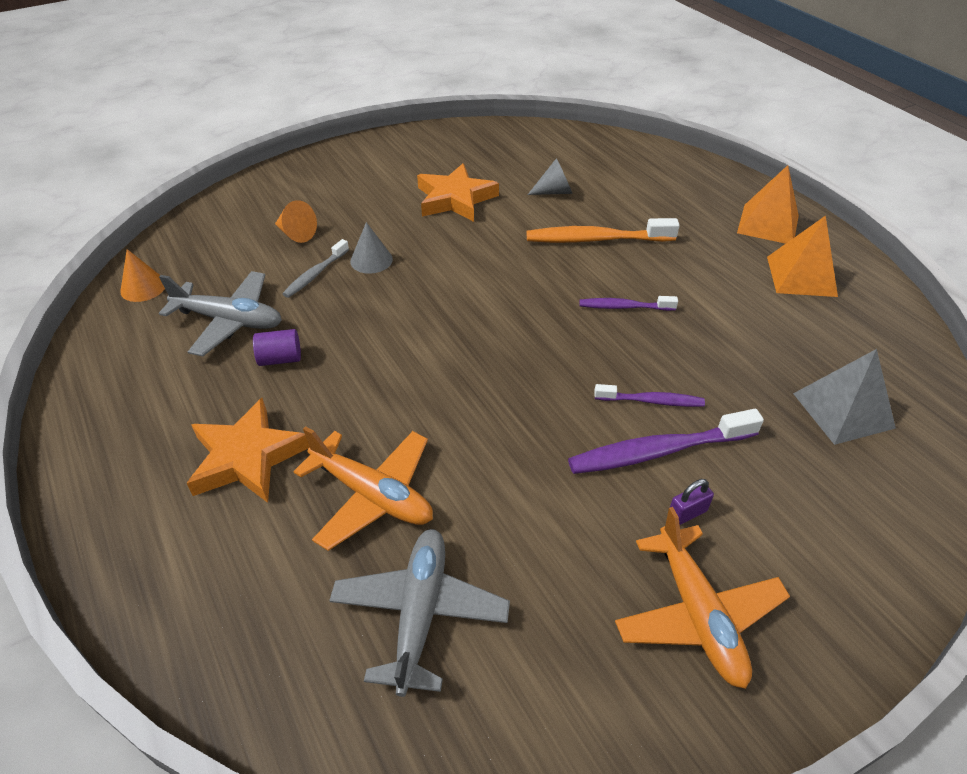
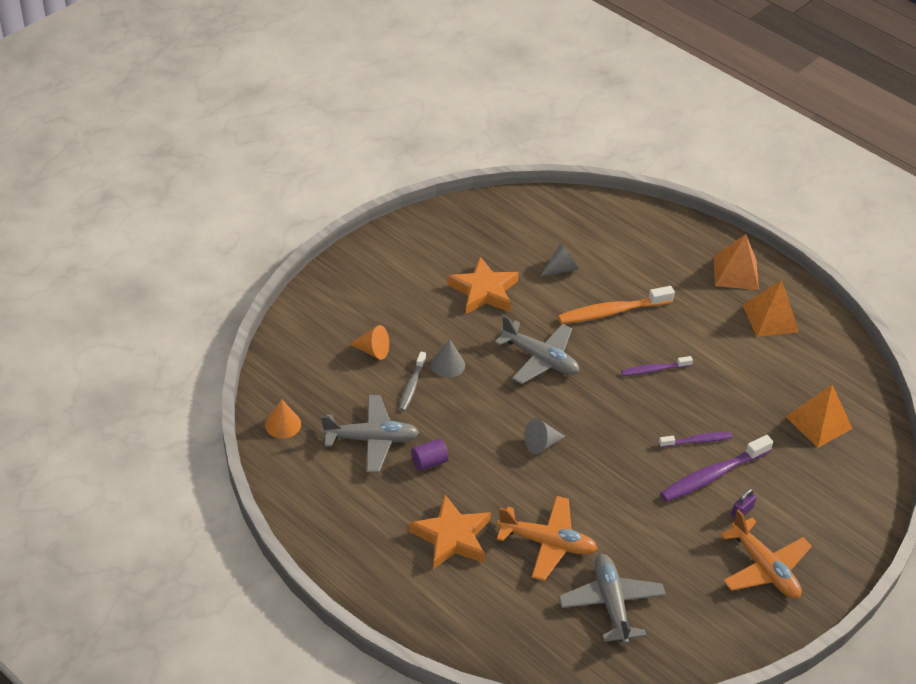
camera: 20 degrees left, 0 degrees up
(435, 365) = (541, 444): none -> grey cone
(484, 272) = (540, 359): none -> grey plane
(843, 410) = (818, 422): grey pyramid -> orange pyramid

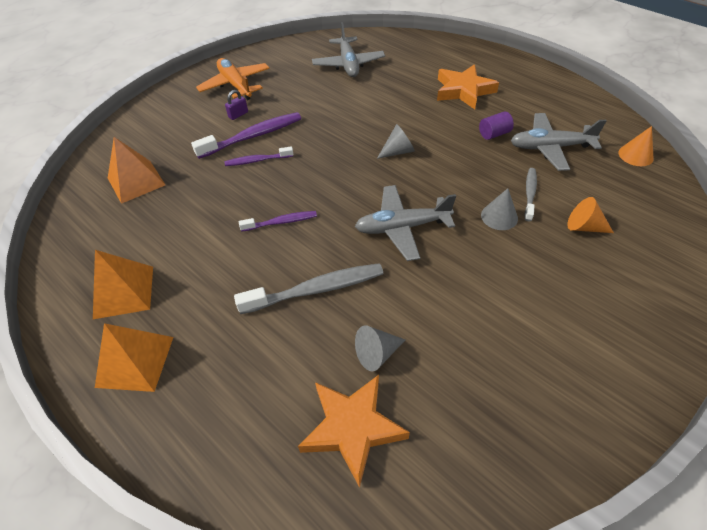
camera: 175 degrees left, 5 degrees up
(484, 291) = (477, 311): orange star -> orange star (352, 428)
(540, 359) = (402, 227): grey plane -> grey plane turned 45 degrees counterclockwise
(547, 543) = (392, 90): orange plane -> none
(611, 312) = (316, 289): orange toothbrush -> grey toothbrush

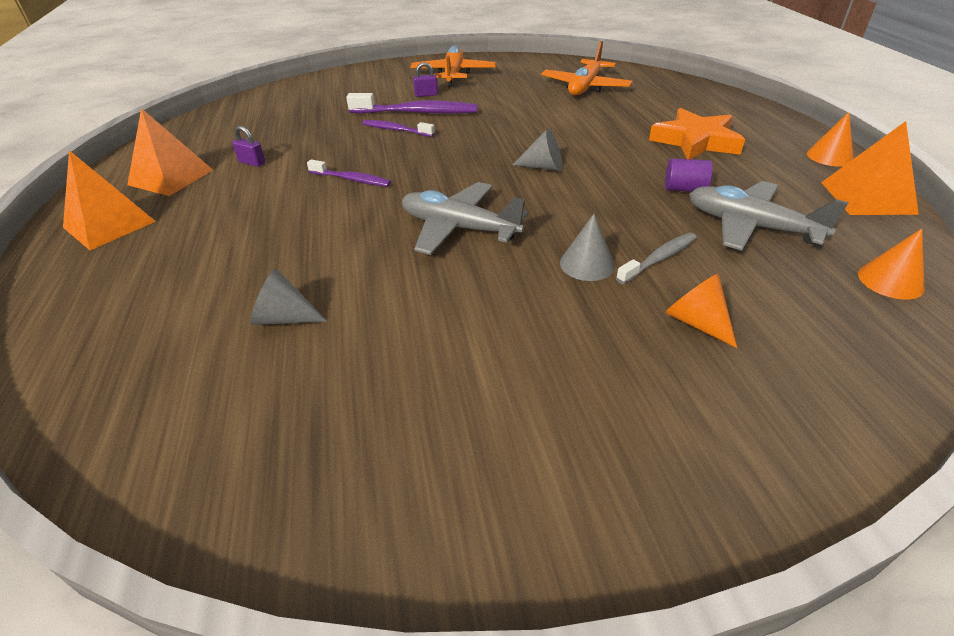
camera: 35 degrees right, 10 degrees down
(136, 181) = (284, 113): orange pyramid -> orange pyramid (867, 197)
(178, 244) = (252, 162): none -> purple padlock
(316, 289) = (307, 241): grey toothbrush -> none
(348, 64) = (585, 87): grey plane -> orange plane
(352, 428) = (175, 365): orange star -> none
(541, 75) = (830, 156): none -> orange cone

